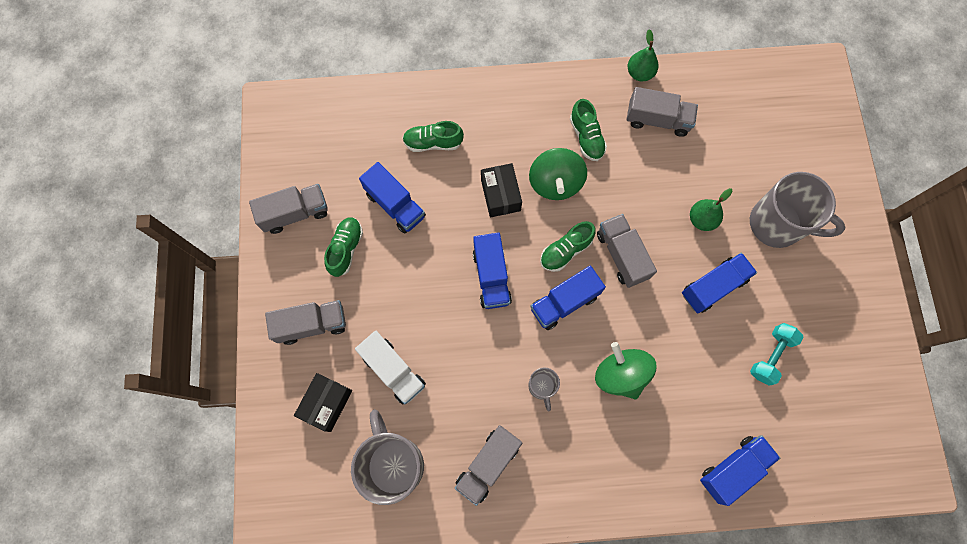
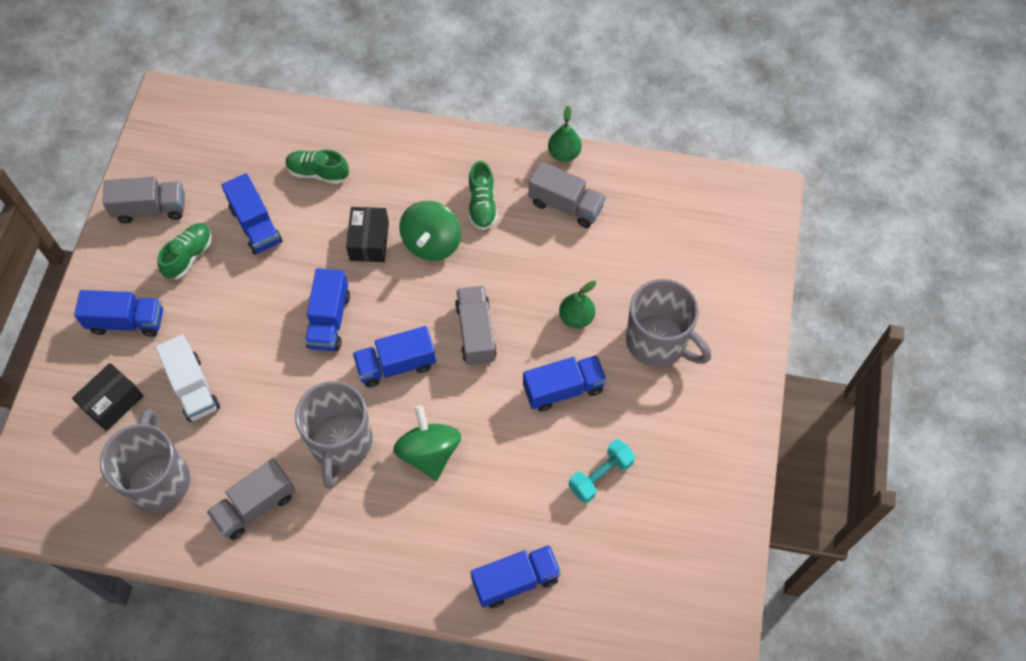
camera: 15 degrees right, 10 degrees down
(312, 324) = (127, 321): grey truck -> blue truck
(542, 387) = (341, 443): grey mug -> grey mug, size x2.09
(565, 251) = (417, 313): green shoe -> none

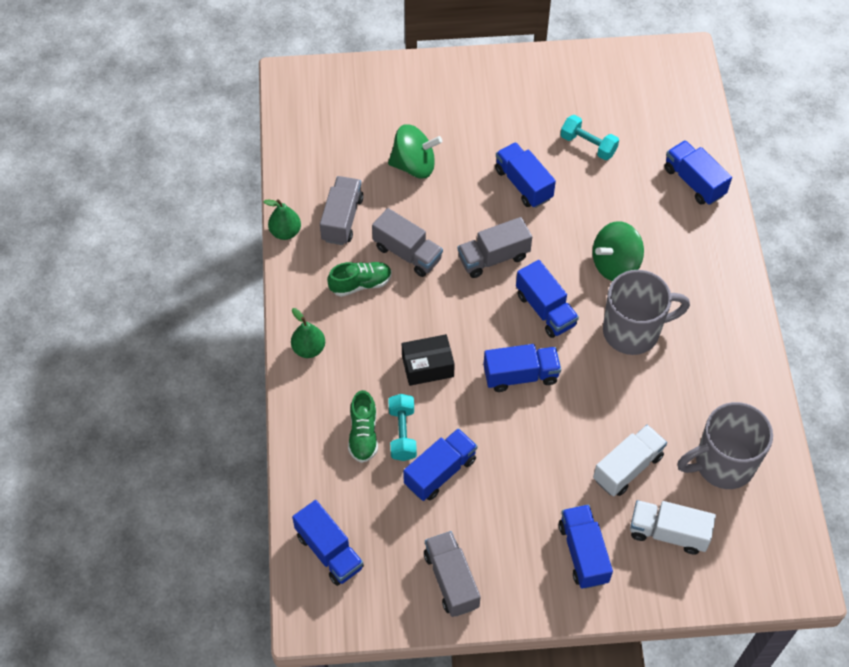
camera: 105 degrees left, 5 degrees down
(112, 402) = (668, 533): black box -> white truck
(189, 256) = (494, 522): green shoe -> none
(218, 125) = (329, 551): none -> blue truck
(255, 506) = (713, 379): grey truck -> grey truck (407, 253)
(306, 204) = (402, 433): none -> turquoise dumbbell
(432, 243) = (413, 314): green spinning top -> green spinning top (414, 165)
(576, 317) = (454, 188): green pear -> green pear (309, 349)
(658, 342) = (458, 129): grey mug -> none

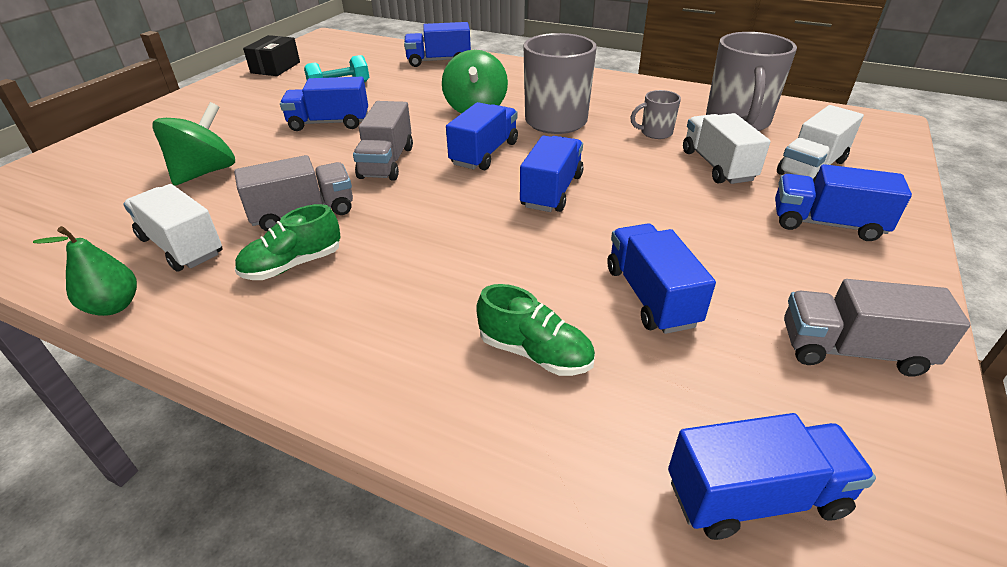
camera: 60 degrees left, 20 degrees down
(309, 349) = (328, 358): green pear -> none
(342, 219) = (181, 246): grey truck -> white truck
(360, 284) = (293, 265): green shoe -> green shoe turned 135 degrees counterclockwise
(402, 433) = (563, 310): turquoise dumbbell -> none
(427, 366) = (476, 251): black box -> black box (275, 67)
(545, 309) = (484, 153): blue truck -> blue truck turned 60 degrees counterclockwise
(658, 409) = (655, 133): none -> grey mug

